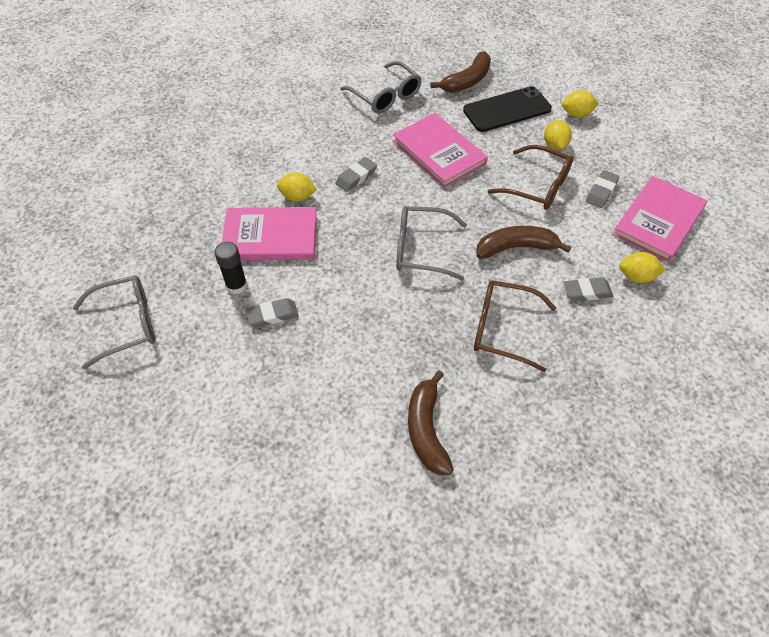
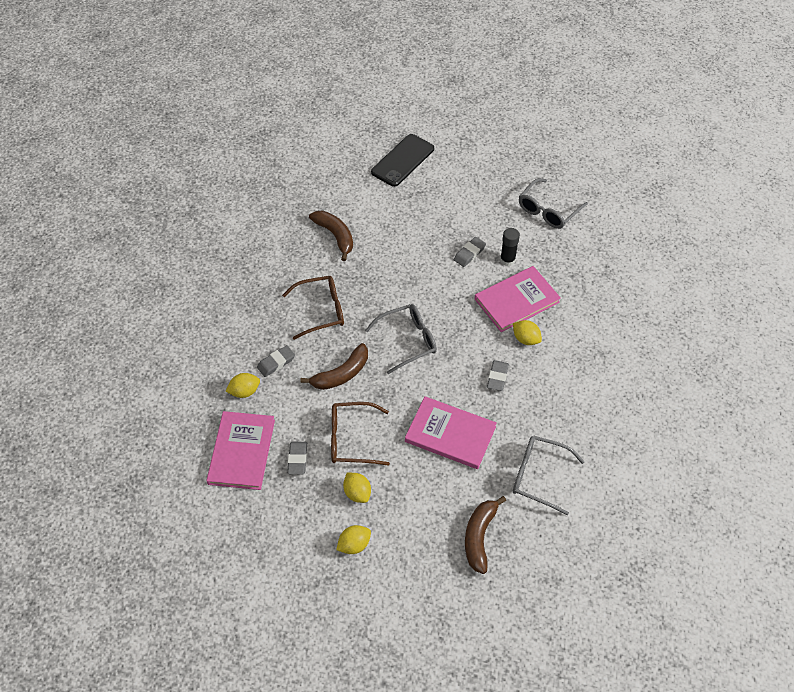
camera: 150 degrees right, 0 degrees up
(297, 197) = (525, 339): yellow lemon -> yellow lemon turned 60 degrees clockwise
(507, 109) = (421, 516): black phone -> black phone (403, 160)

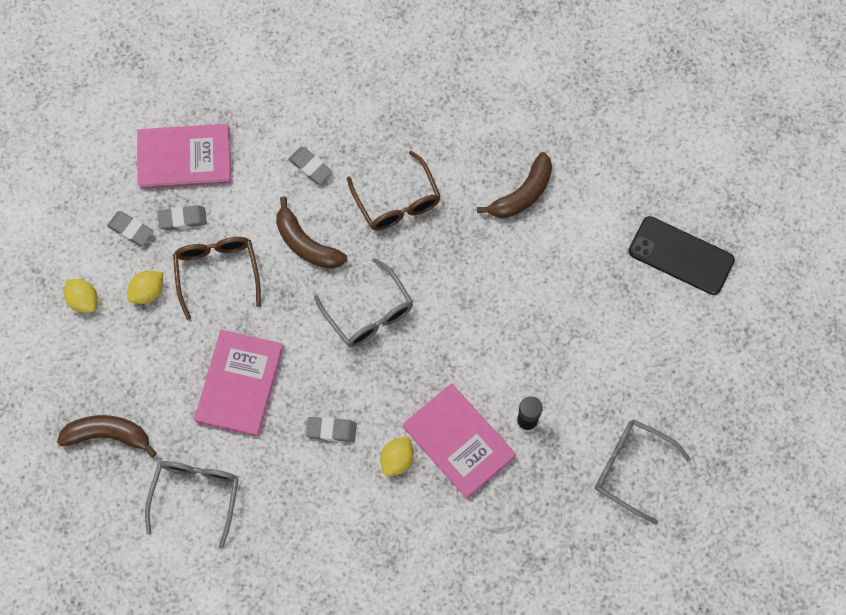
camera: 80 degrees right, 15 degrees up
(244, 391) = (264, 142): yellow lemon -> none
(469, 253) = (527, 369): grey eraser -> grey eraser (131, 230)

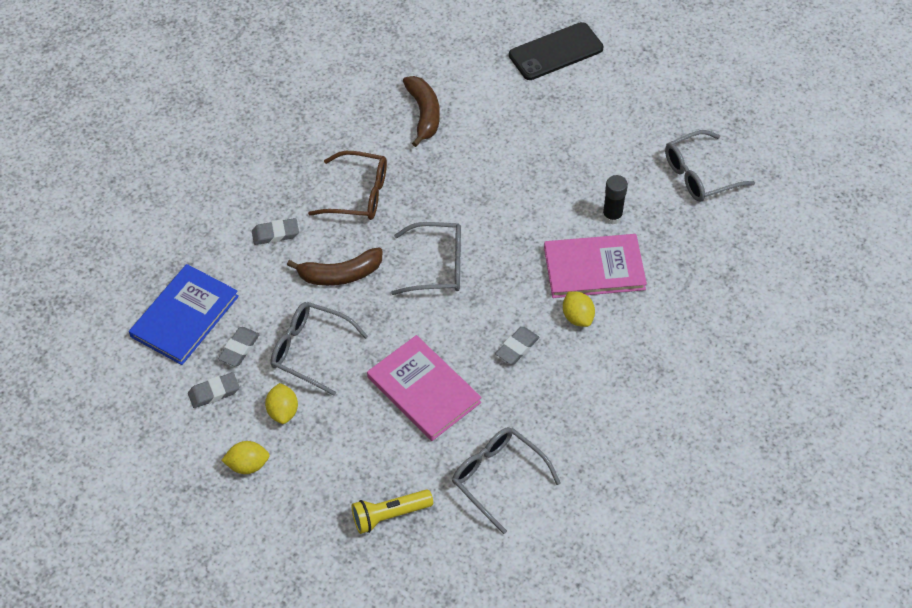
camera: 55 degrees left, 15 degrees down
(108, 435) = (389, 515): brown banana -> yellow flashlight
(184, 158) = (184, 316): pink book -> blue book
(217, 273) = (311, 351): brown glasses -> grey glasses

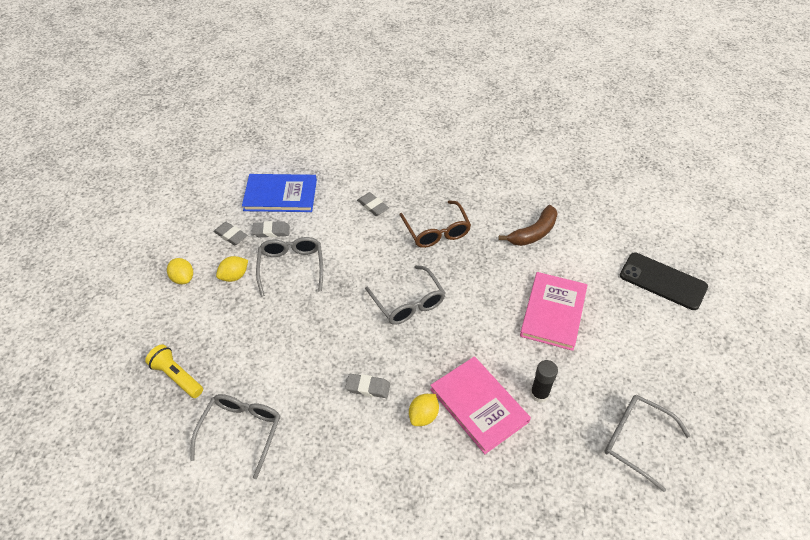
camera: 60 degrees right, 5 degrees down
(340, 274) = (363, 253): brown banana -> none
(423, 390) = (295, 346): pink book -> pink book (553, 312)

